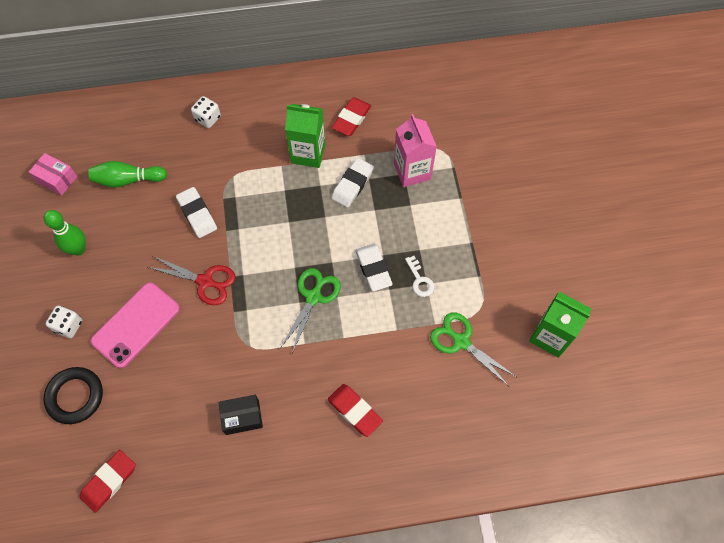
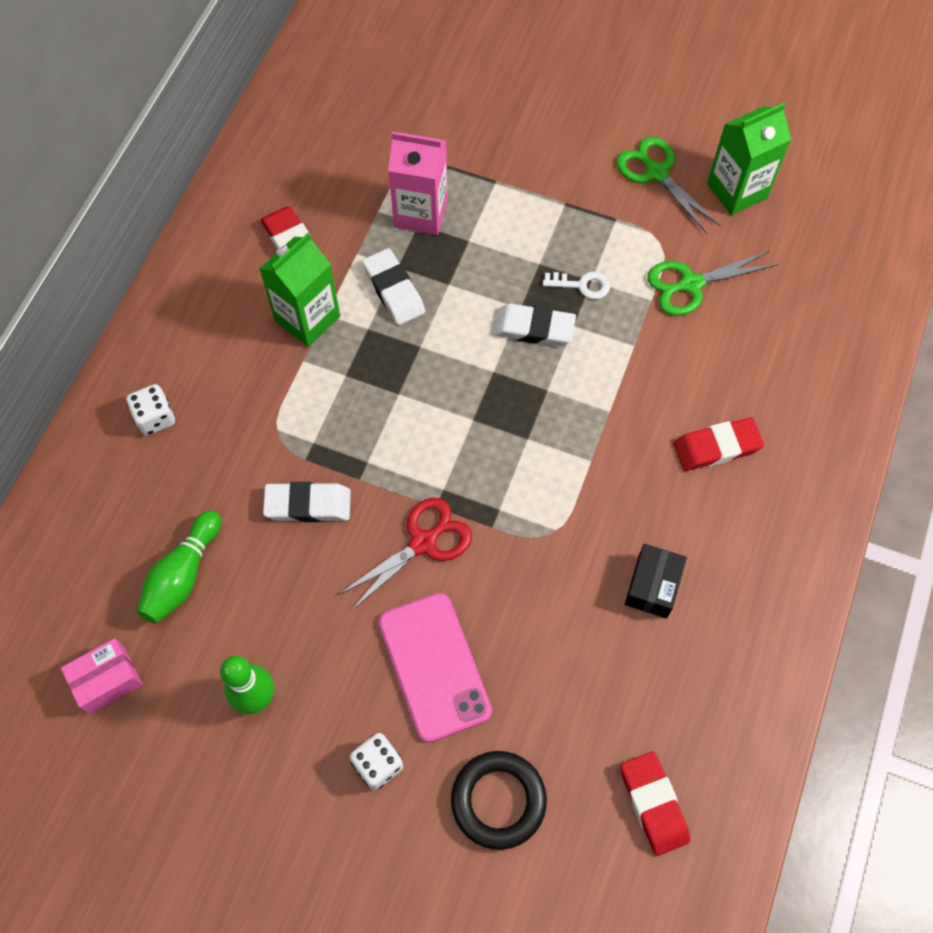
camera: 60 degrees left, 0 degrees up
(313, 297) = (530, 418): green scissors -> green scissors (656, 173)

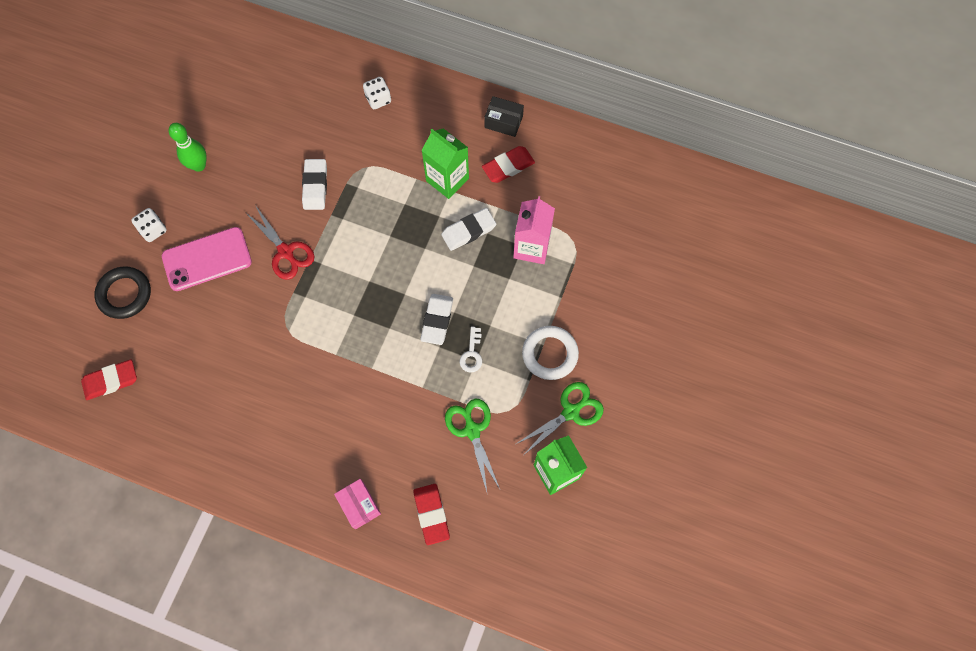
camera: 90 degrees right, 5 degrees up
(107, 680) = (217, 91): pink box -> pink box (359, 505)
(183, 575) = (275, 123): green bowling pin -> none
(578, 195) = (550, 354): none -> white ring
(652, 586) = (245, 389): black box -> black box (503, 122)
(716, 447) = (341, 438): red eraser -> red eraser (431, 514)

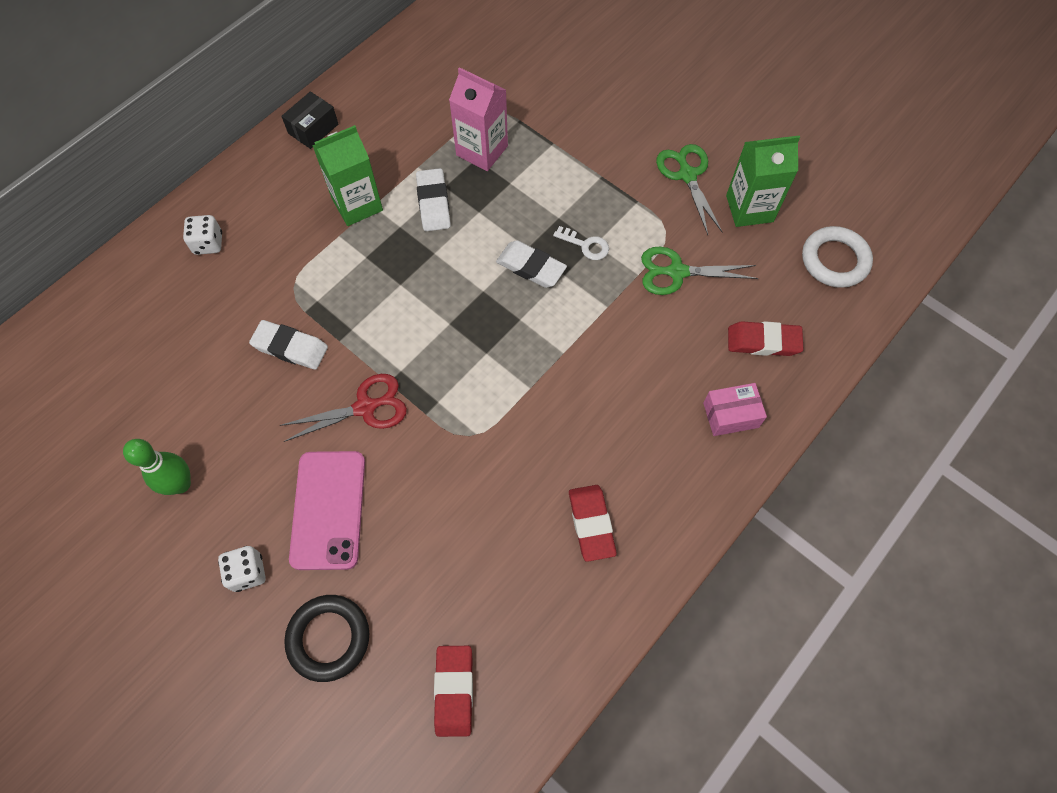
camera: 70 degrees left, 5 degrees down
(508, 166) = (372, 142): red eraser -> red eraser (591, 524)
(550, 354) = (615, 173): white ring -> white ring (834, 260)

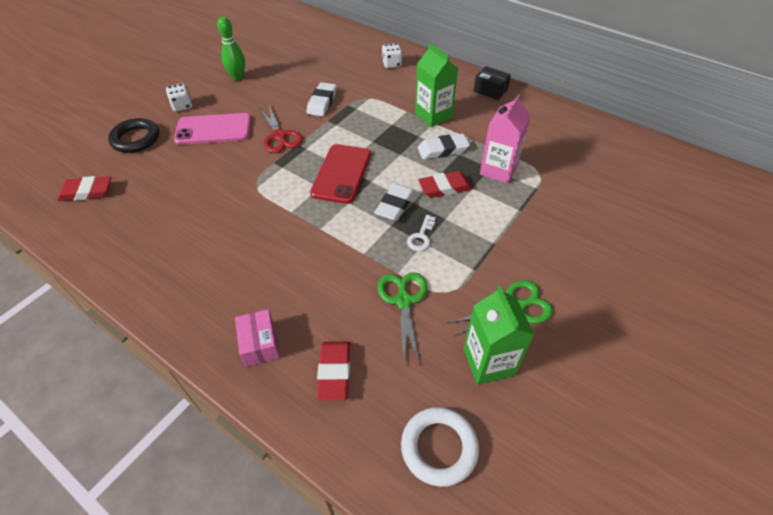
camera: 85 degrees right, 15 degrees down
(463, 325) = (341, 173): none -> red phone
(591, 524) = (179, 252): red eraser -> red eraser (444, 187)

